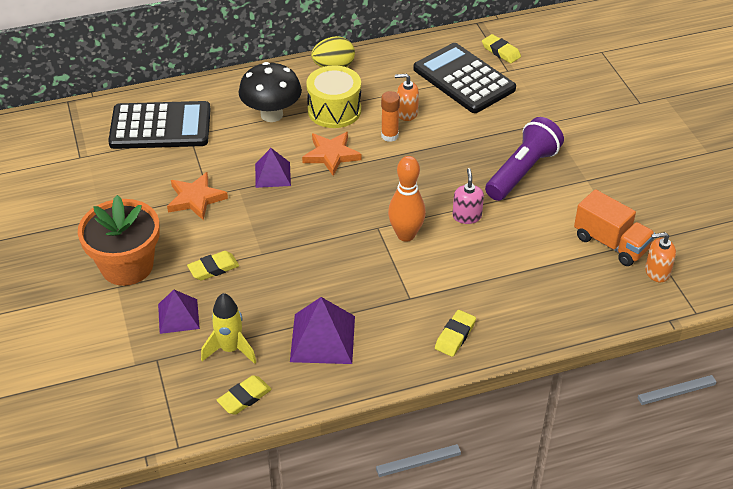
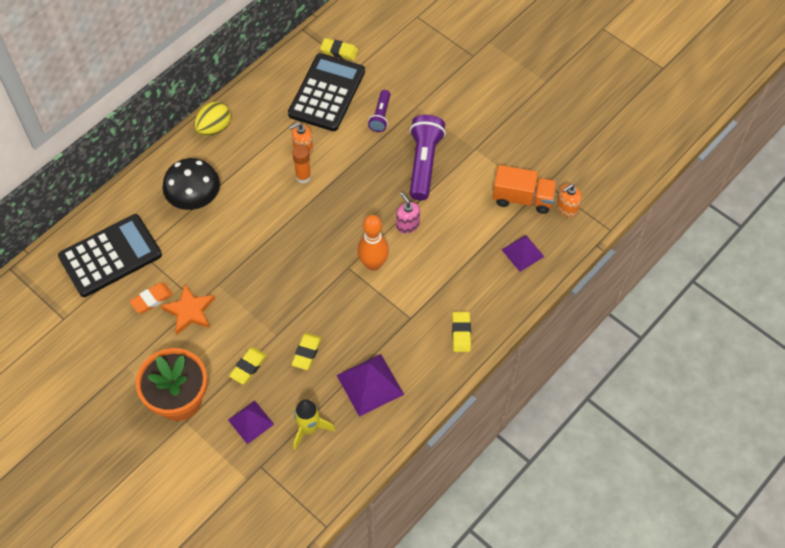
camera: 30 degrees left, 15 degrees up
(169, 175) = (152, 299): none -> orange eraser
(244, 397) = (346, 462): yellow eraser -> yellow eraser (306, 352)
(272, 174) = (235, 258): purple pyramid -> purple pyramid (522, 253)
(331, 155) = (269, 217): orange star -> none
(334, 110) = (243, 172): yellow drum -> none
(464, 79) = (327, 93): black calculator -> black calculator turned 90 degrees clockwise
(505, 116) = (380, 116): none -> purple flashlight

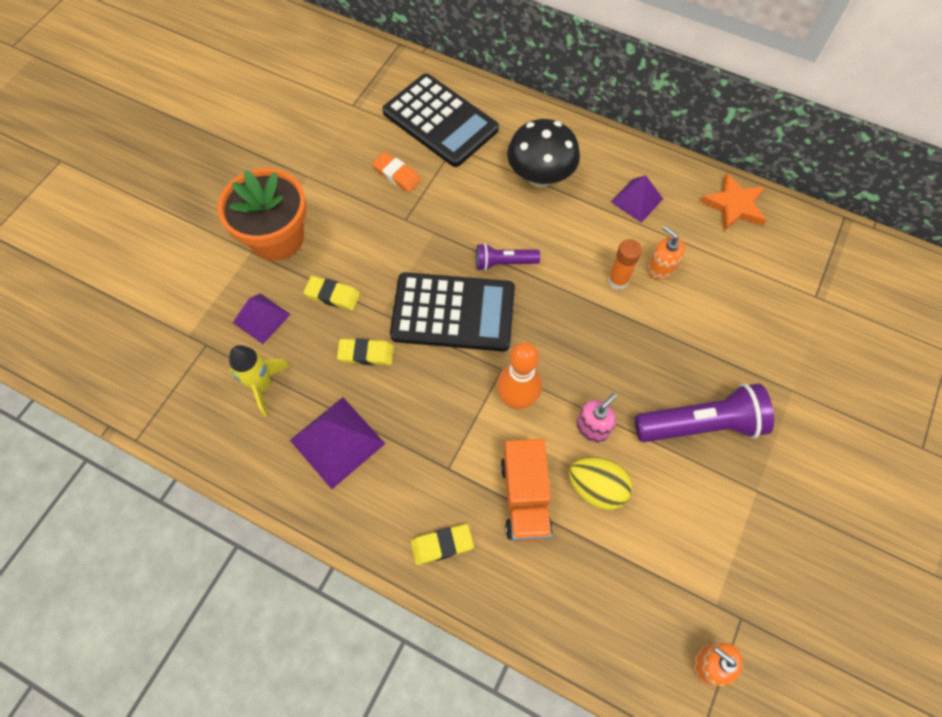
camera: 75 degrees right, 5 degrees up
(189, 311) = (391, 215): orange star -> orange star (734, 205)
(214, 128) = (648, 166): yellow egg -> yellow egg (596, 488)
(327, 93) = (759, 272): black calculator -> black calculator (453, 313)
(339, 51) = (833, 269): yellow eraser -> none
(380, 116) = (753, 347): purple flashlight -> purple flashlight (504, 263)
(522, 253) = (602, 607): purple pyramid -> purple pyramid (636, 200)
(523, 198) = (699, 585): orange truck -> orange truck (525, 497)

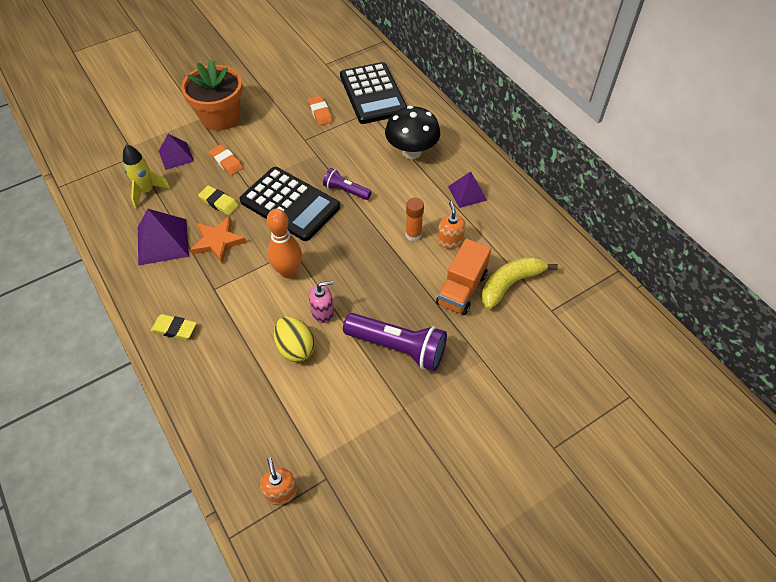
camera: 30 degrees right, 10 degrees down
(332, 295) = (226, 162): yellow eraser -> orange eraser
(525, 497) = (246, 329): orange truck -> orange truck (461, 289)
(734, 205) = (537, 226): orange star -> orange star (218, 241)
(757, 287) = (510, 284): none -> yellow banana

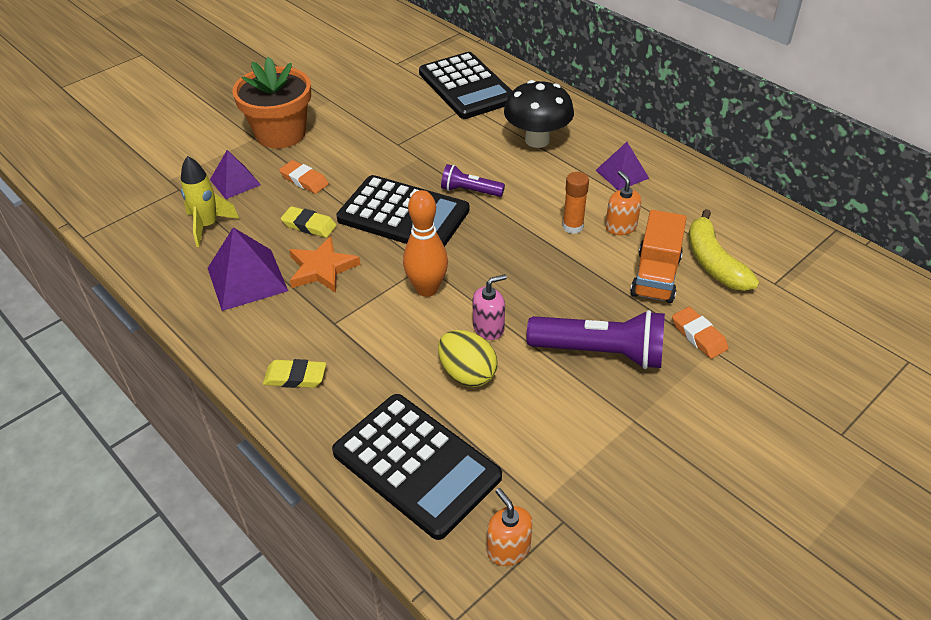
camera: 10 degrees left, 10 degrees down
(238, 414) = (416, 465): none -> black calculator
(320, 113) = (407, 114): orange eraser -> orange eraser (698, 336)
(510, 284) = (713, 262): yellow banana -> yellow banana turned 60 degrees counterclockwise

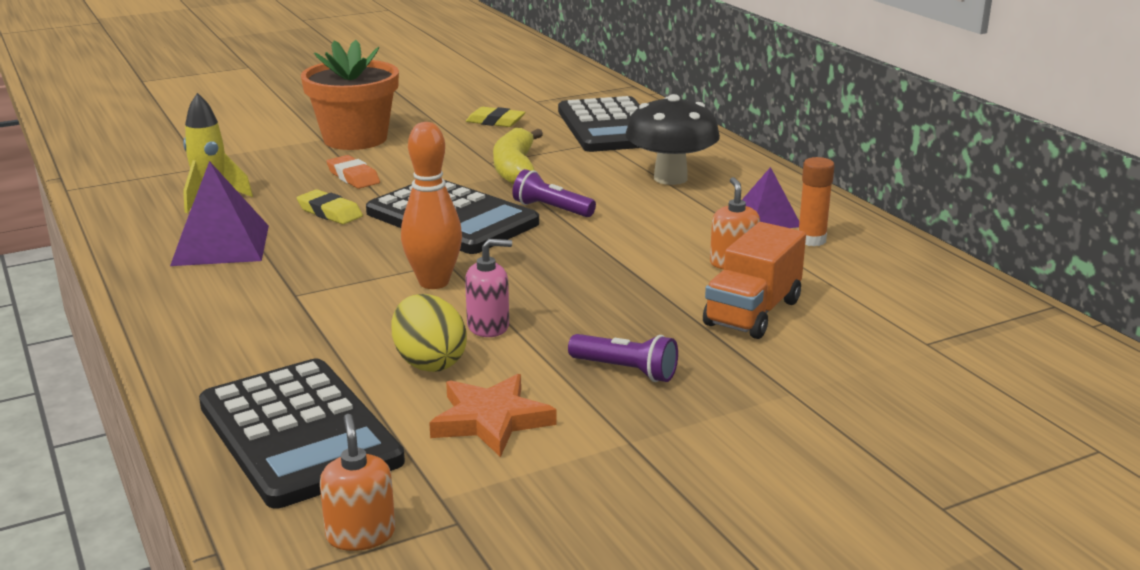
camera: 15 degrees right, 20 degrees down
(235, 182) = (271, 169): purple pyramid -> none
(295, 377) = (210, 332): yellow eraser -> yellow eraser (495, 122)
(322, 268) = (317, 248): orange star -> orange star (491, 420)
(572, 226) = (666, 255): orange glue stick -> orange glue stick (811, 240)
(600, 352) = (626, 371): purple flashlight -> purple flashlight, size x0.56
(698, 336) = (779, 376): orange eraser -> none
(713, 262) = (846, 311): yellow banana -> yellow banana (516, 169)

